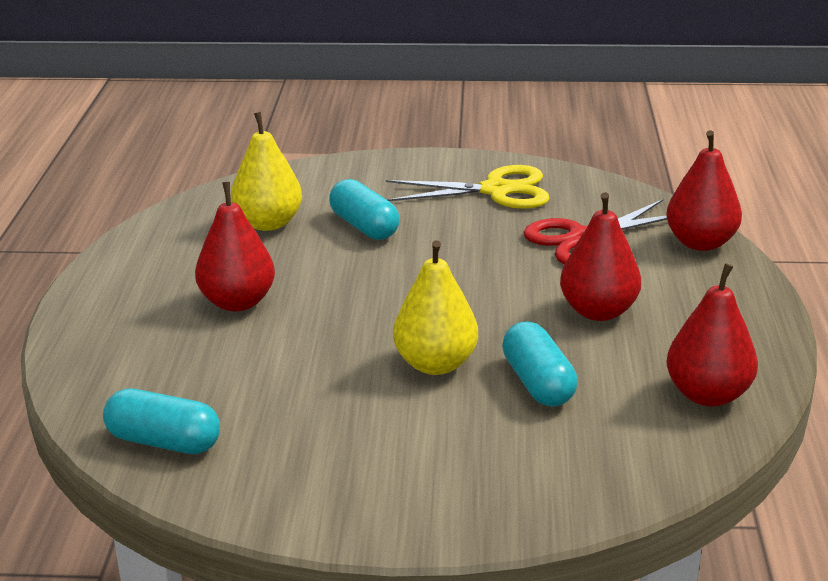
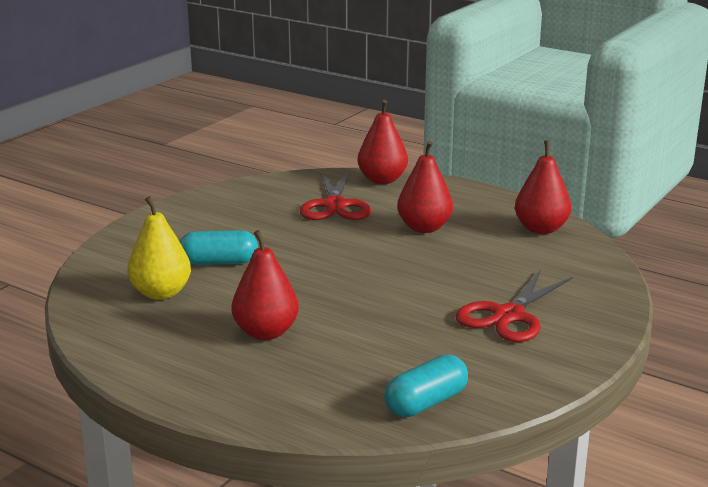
camera: 60 degrees left, 5 degrees down
(421, 439) = (508, 316): none -> red scissors
(435, 364) = (429, 289): yellow pear -> none
(496, 190) = (233, 210): yellow scissors -> none
(538, 383) = (483, 266): turquoise capsule -> none

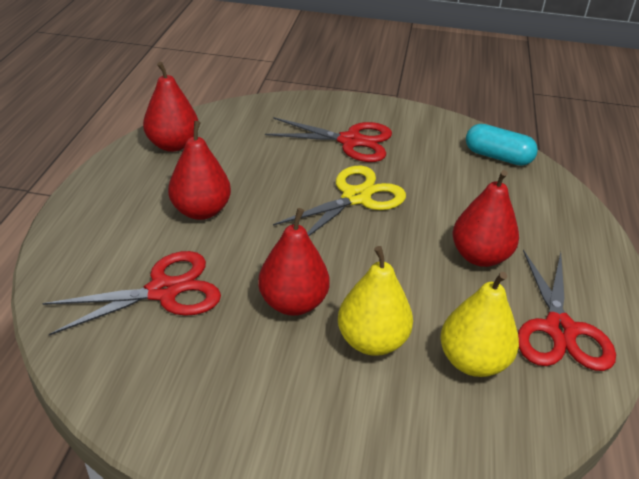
camera: 115 degrees left, 15 degrees up
(149, 340) = (559, 329): none -> red scissors
(218, 262) = (372, 341): turquoise capsule -> yellow pear
(382, 180) = (64, 271): red pear -> red pear (293, 303)
(400, 295) = (356, 197): none -> yellow scissors

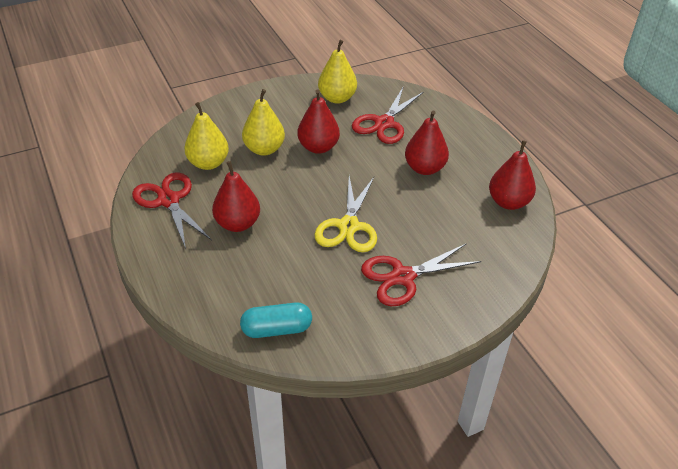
camera: 145 degrees right, 5 degrees up
(169, 376) = (337, 98): none -> yellow pear

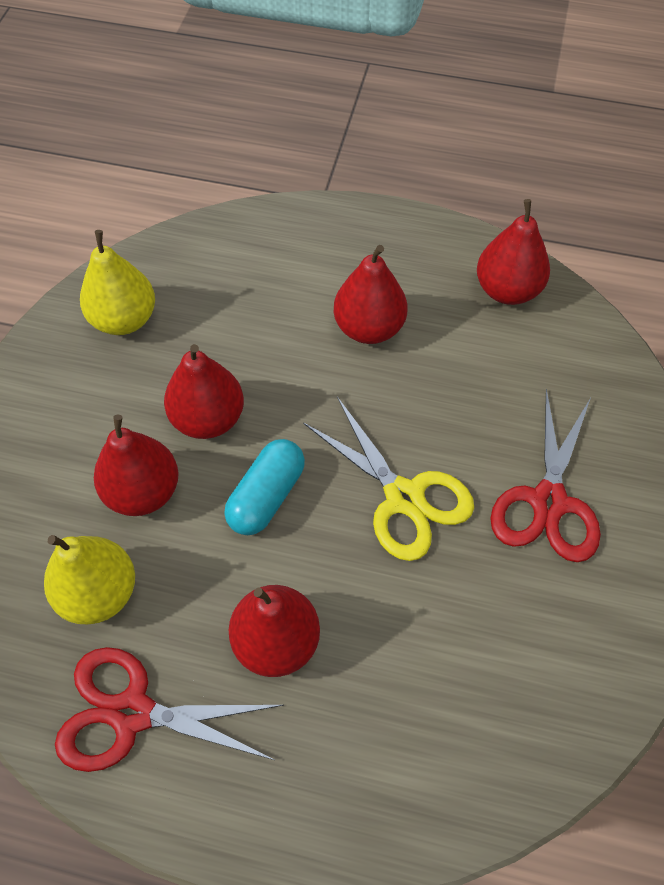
camera: 50 degrees left, 15 degrees up
(264, 149) = (143, 492): yellow pear -> red pear
(276, 329) = (533, 732): turquoise capsule -> turquoise capsule (266, 496)
(384, 123) = (236, 305): red scissors -> none

